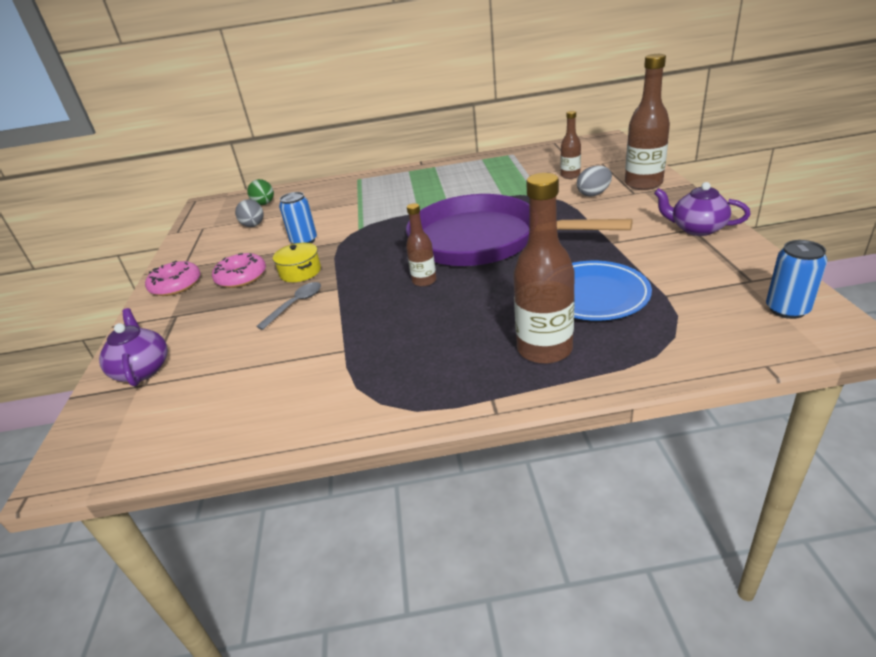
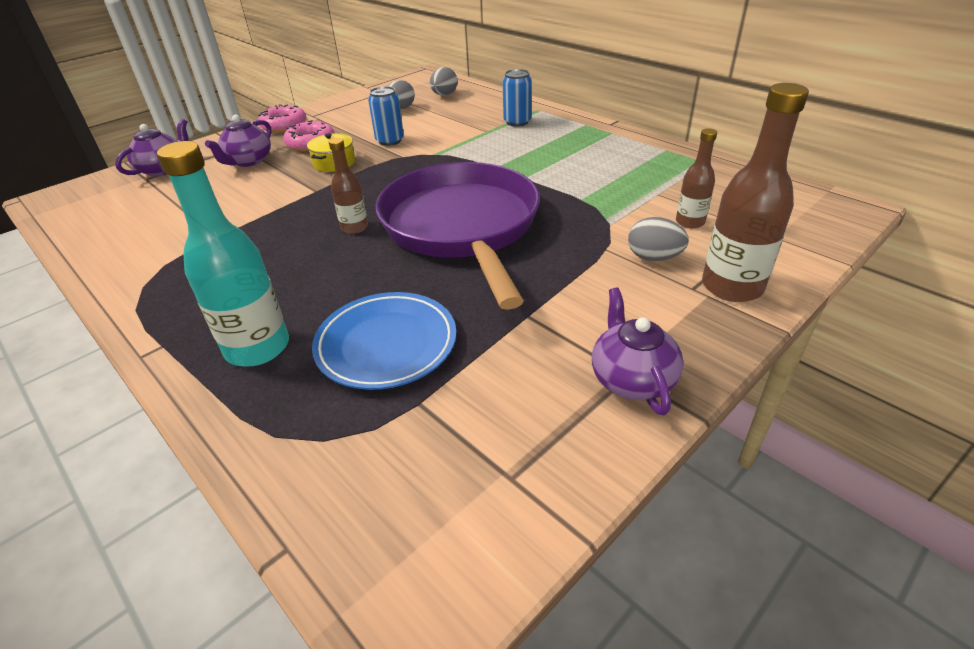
camera: 50 degrees right, 5 degrees up
(218, 314) = (248, 161): none -> purple teapot
(264, 204) = (444, 95): green egg -> grey egg
(295, 304) = (279, 185): grey spoon -> none
(544, 349) = (257, 348): brown bottle -> turquoise bottle
(787, 309) = (446, 539): blue can -> blue can (517, 122)

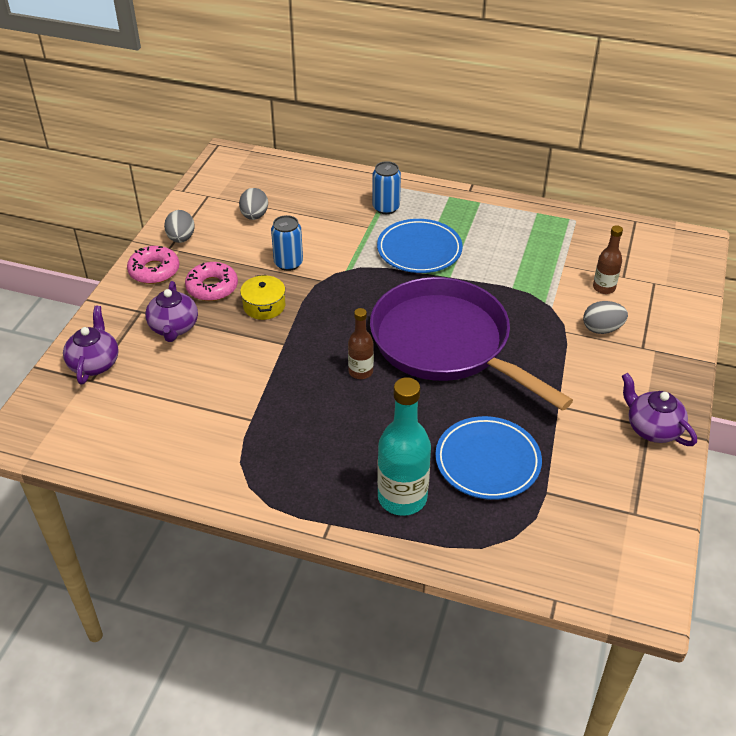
camera: 30 degrees left, 5 degrees up
(444, 95) = (280, 184): grey egg -> grey egg (181, 238)
(515, 154) = (419, 250): none -> blue plate
(732, 287) = (664, 338): brown bottle -> none

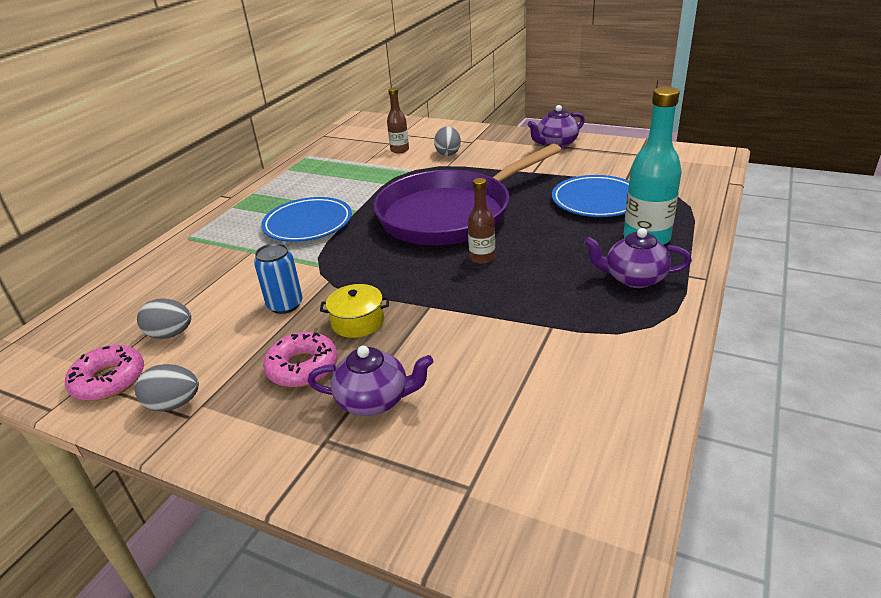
camera: 80 degrees left, 10 degrees down
(94, 363) = (432, 486): purple teapot -> purple teapot (634, 278)
(154, 271) = (235, 430): pink donut -> pink donut (109, 380)
(386, 207) = (224, 241): blue can -> none

